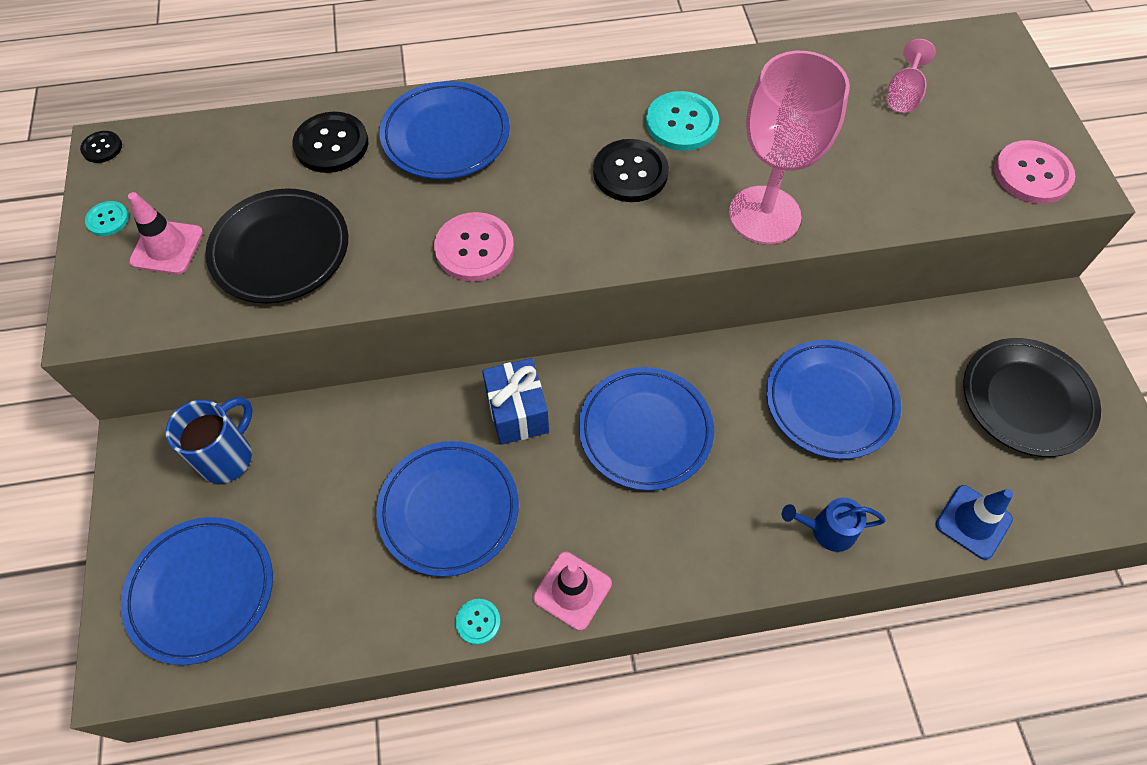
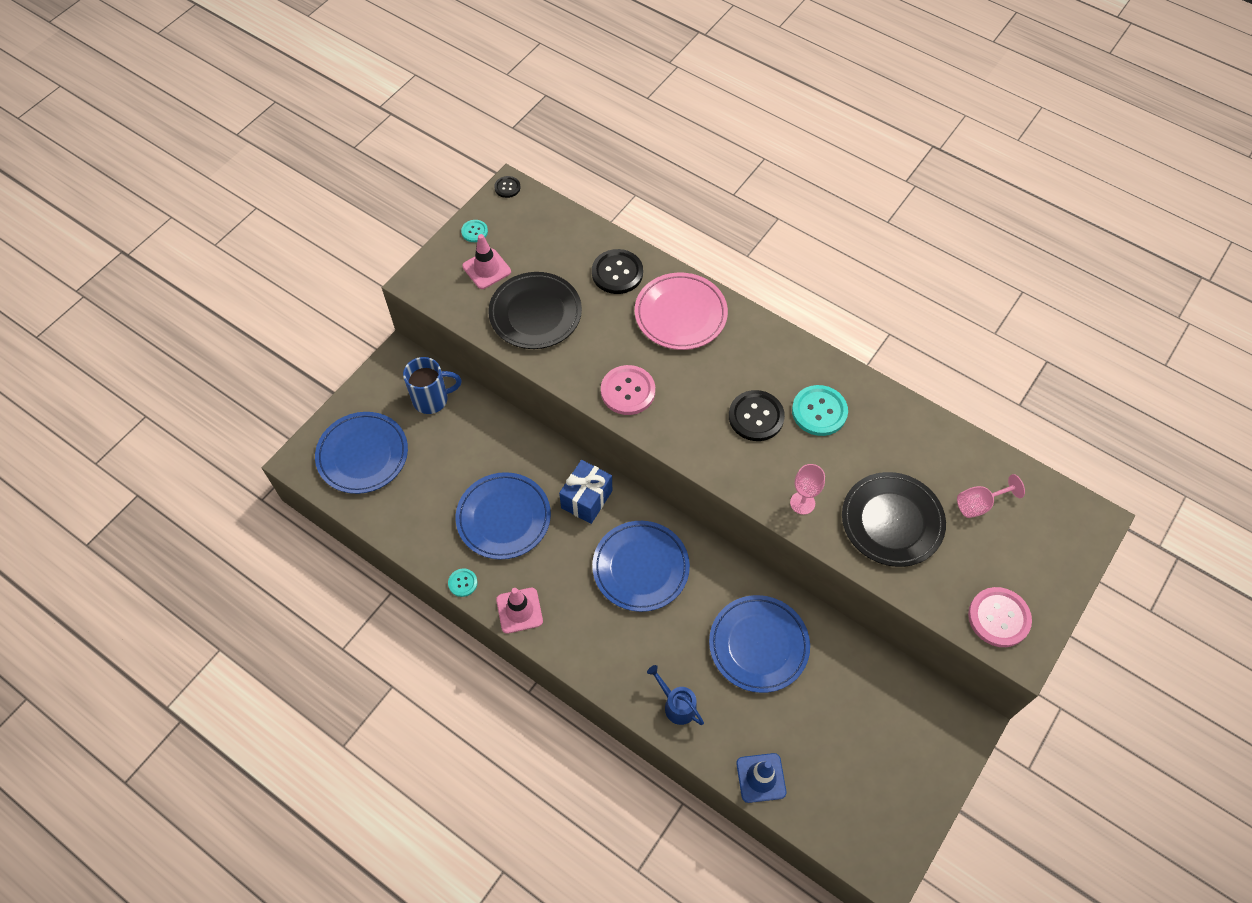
camera: 45 degrees right, 0 degrees up
(446, 135) = (680, 314): blue plate -> pink plate
(764, 215) = (802, 503): pink goblet -> pink goblet, size x0.47
(1026, 400) = (877, 751): black plate -> black plate (892, 521)

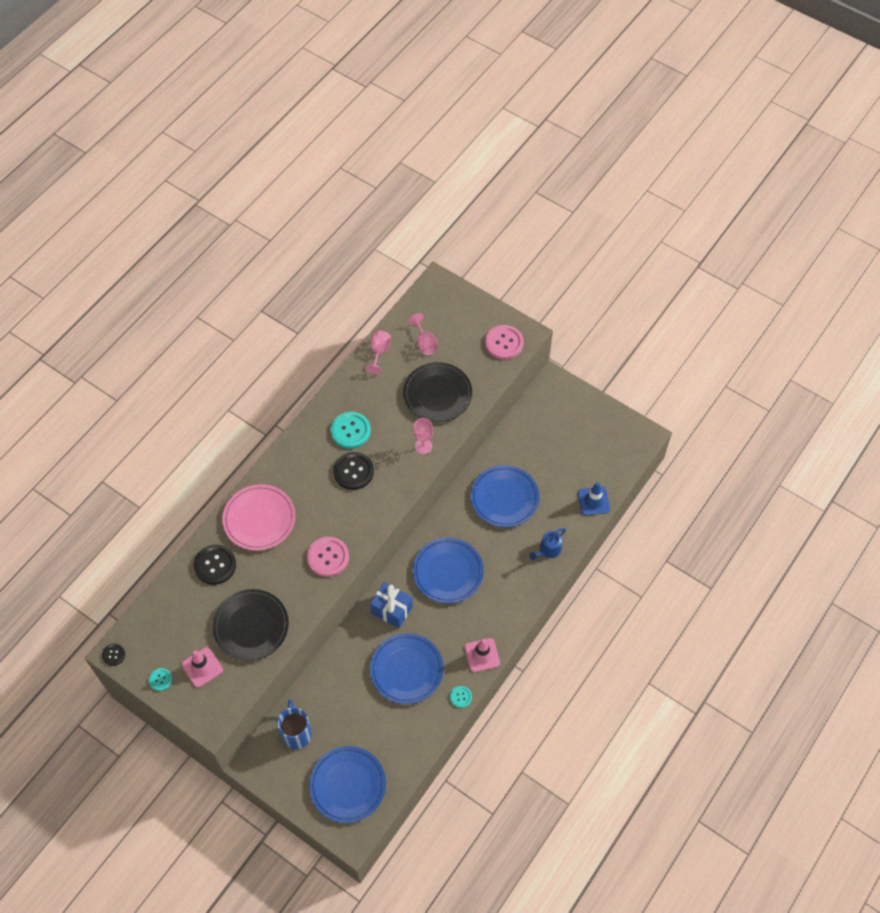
camera: 90 degrees left, 0 degrees up
(953, 444) = (379, 352): none -> pink goblet

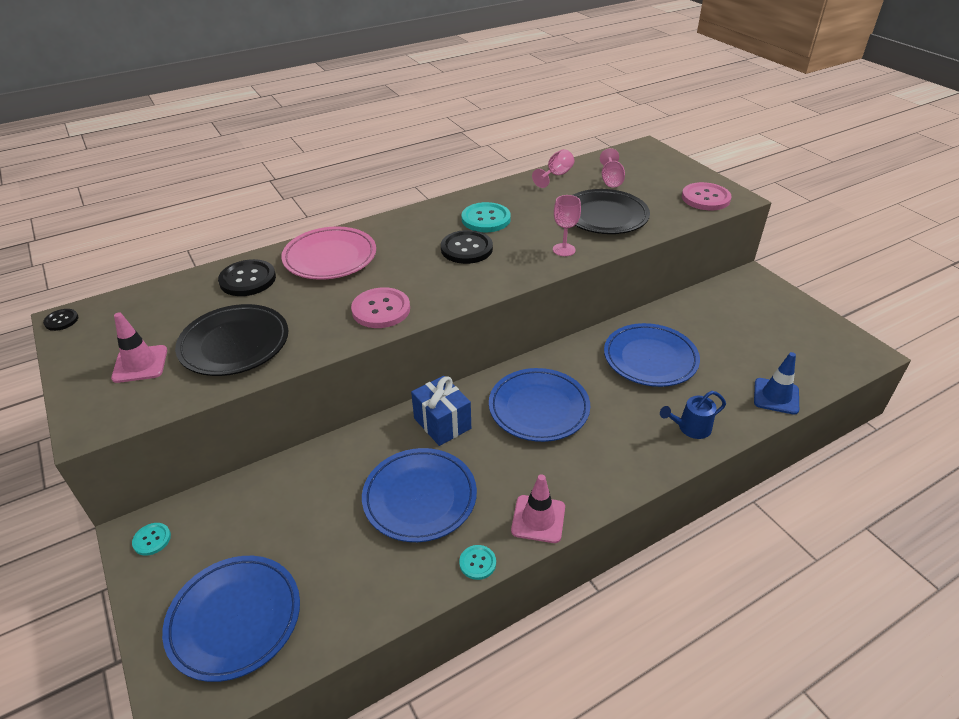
camera: 25 degrees right, 20 degrees down
(160, 679) = (82, 360): turquoise button -> turquoise button (152, 539)
(296, 733) = (222, 517): blue mug -> none

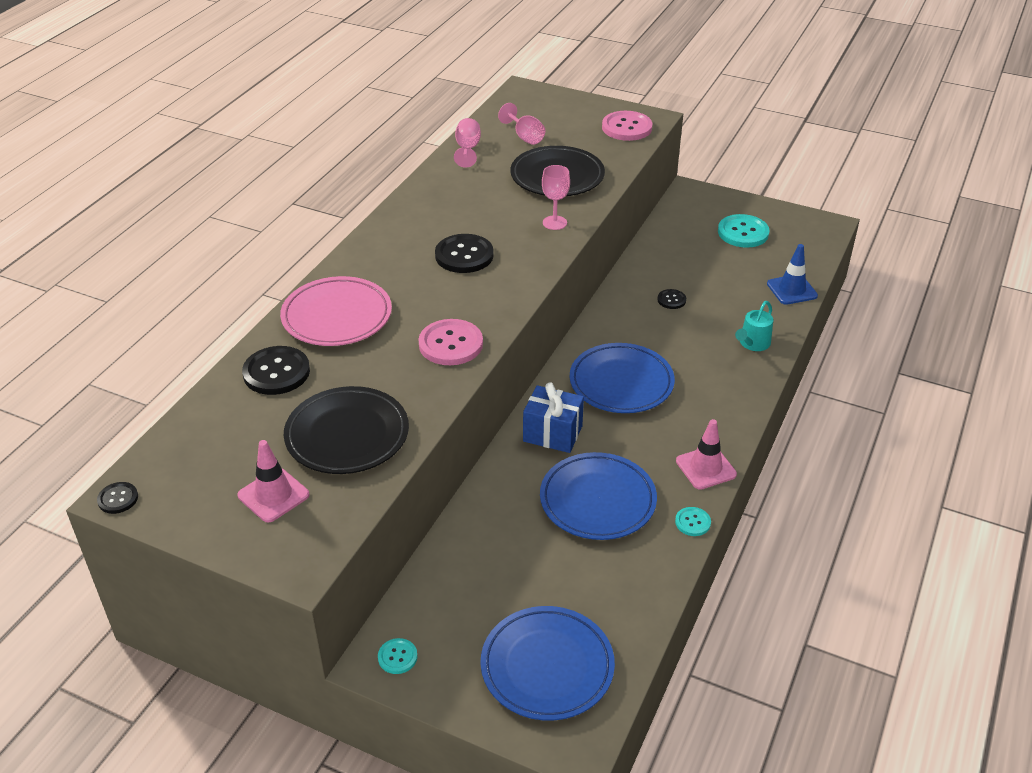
camera: 35 degrees left, 0 degrees up
(486, 219) = (449, 219): turquoise button -> turquoise button (743, 233)
(650, 359) = (671, 300): blue plate -> black button
(690, 428) = (752, 344): blue watering can -> turquoise watering can

